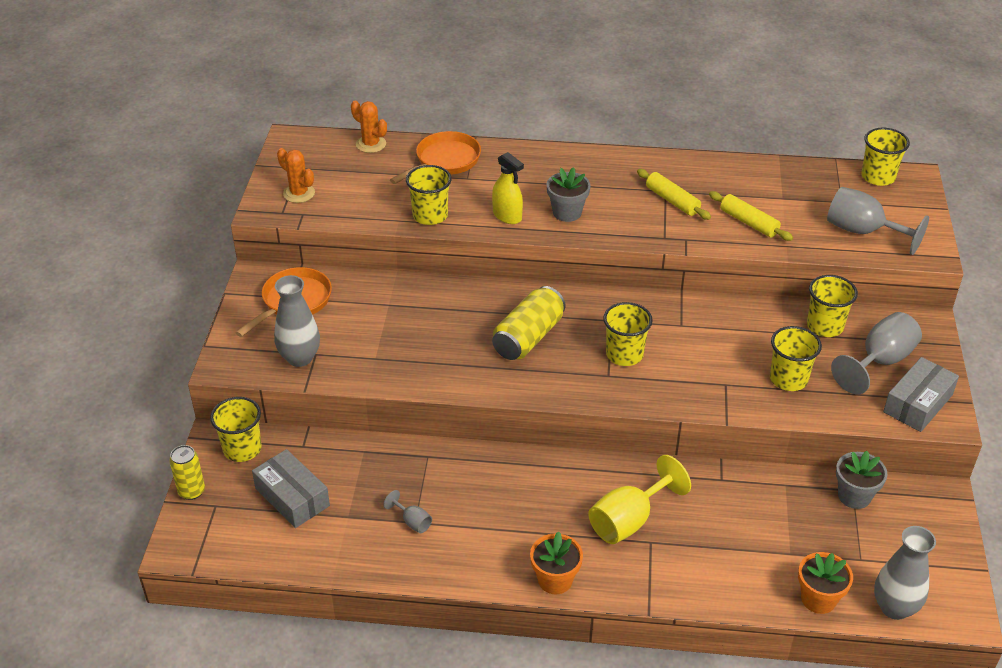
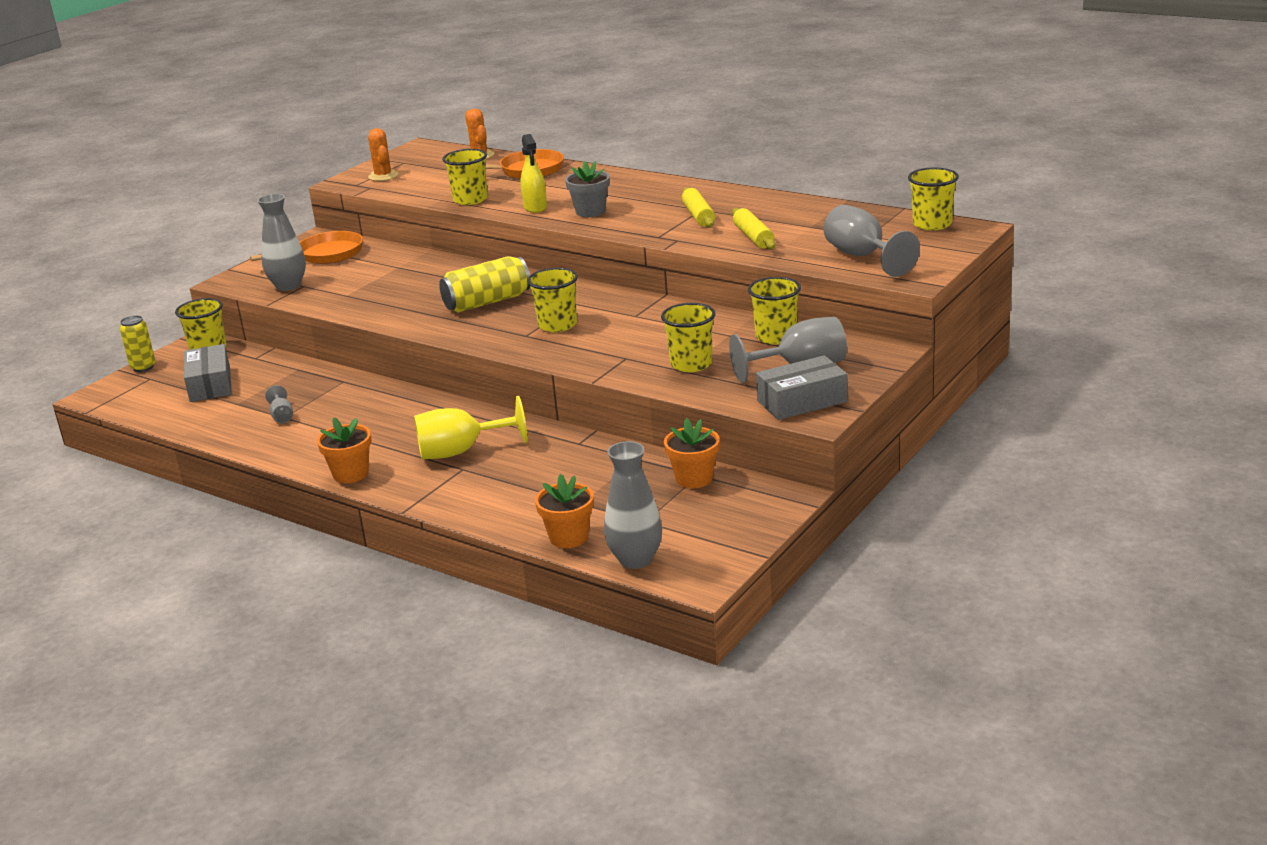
camera: 30 degrees right, 15 degrees down
(854, 496) = (694, 479): grey flower pot -> orange flower pot

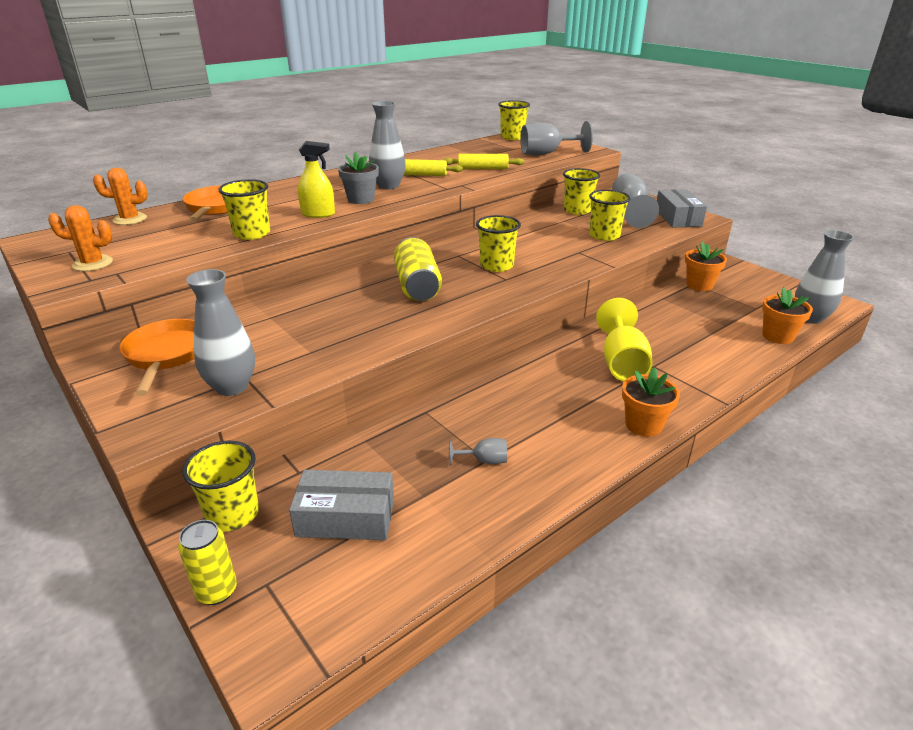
camera: 75 degrees left, 5 degrees up
(644, 212) = (388, 186): none -> grey vase

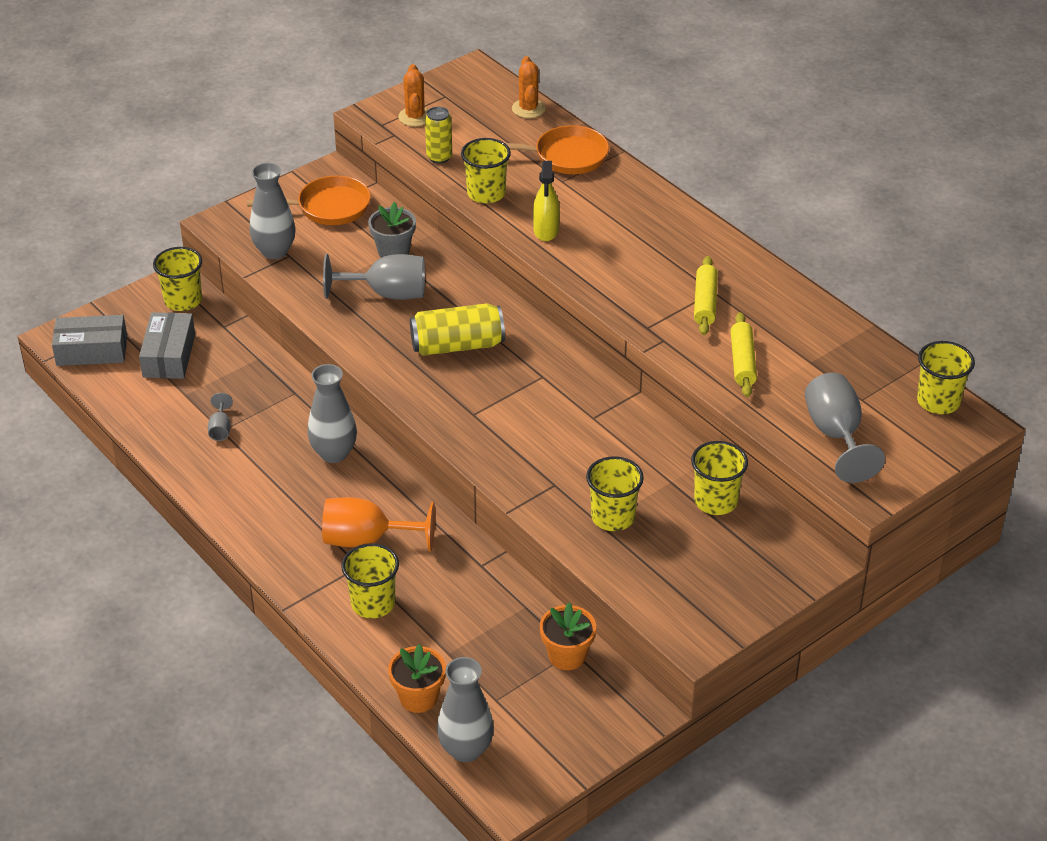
camera: 90 degrees right, 10 degrees up
(217, 591) = (115, 306): yellow can -> yellow can (439, 157)
(361, 199) = (598, 257): grey flower pot -> grey flower pot (393, 251)
(388, 186) = (653, 276): grey vase -> grey vase (334, 453)
(496, 266) = (510, 408): yellow cup -> yellow cup (373, 603)
(621, 363) = (367, 540): yellow goblet -> orange goblet
(629, 211) = (716, 560): grey goblet -> grey goblet (387, 294)
(643, 425) = (255, 538): orange flower pot -> none
(678, 218) = (692, 612): grey box -> grey box (92, 350)

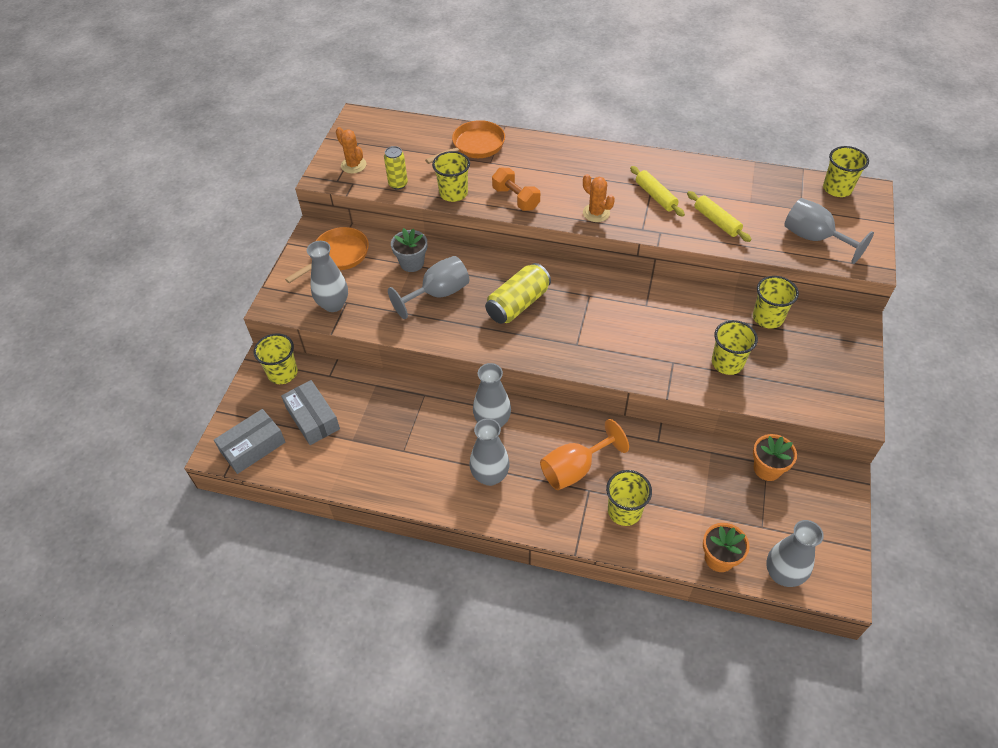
camera: 35 degrees left, 10 degrees up
(220, 429) = (401, 450): grey goblet -> none
(278, 498) = (490, 476): none -> grey vase
(528, 109) = (419, 127): orange cactus -> orange cactus (596, 213)
(546, 230) = (516, 198): yellow spray bottle -> orange dumbbell

